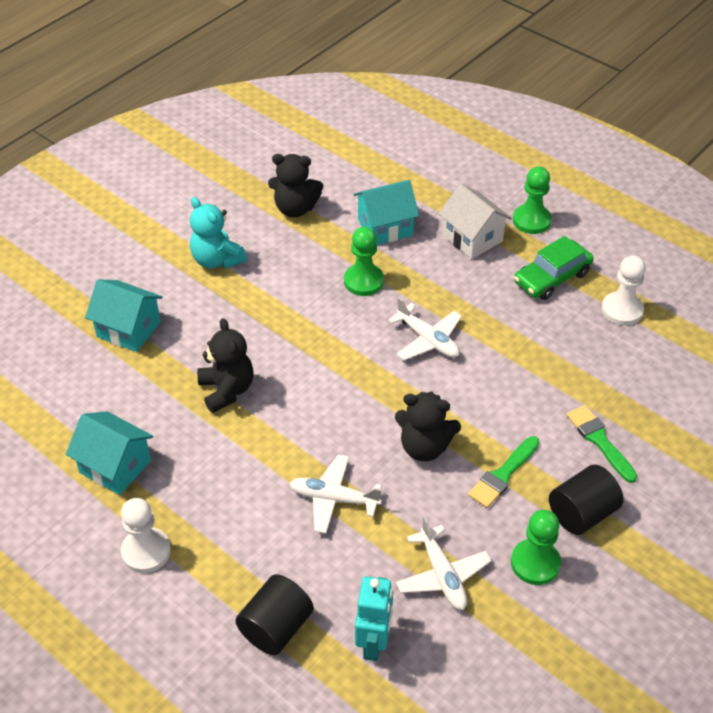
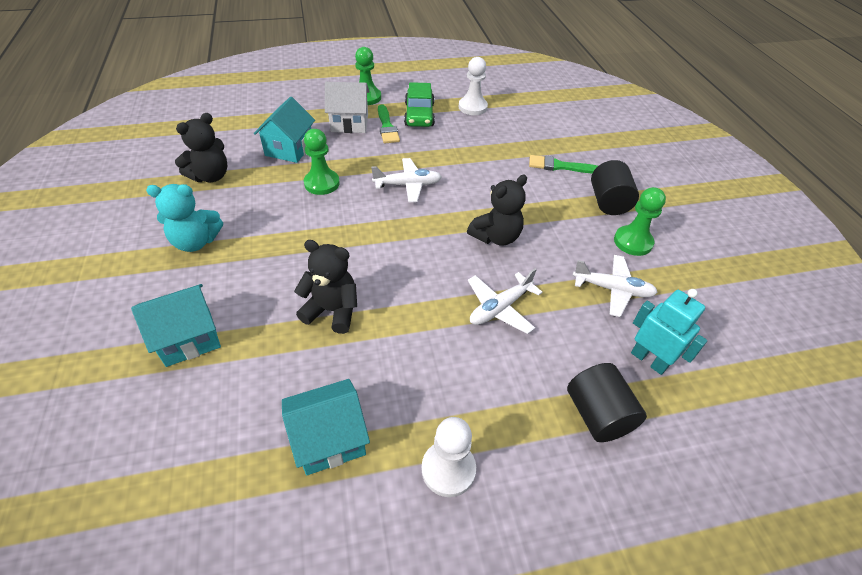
camera: 55 degrees left, 0 degrees up
(503, 475) = (551, 216): green brush -> green brush (387, 127)

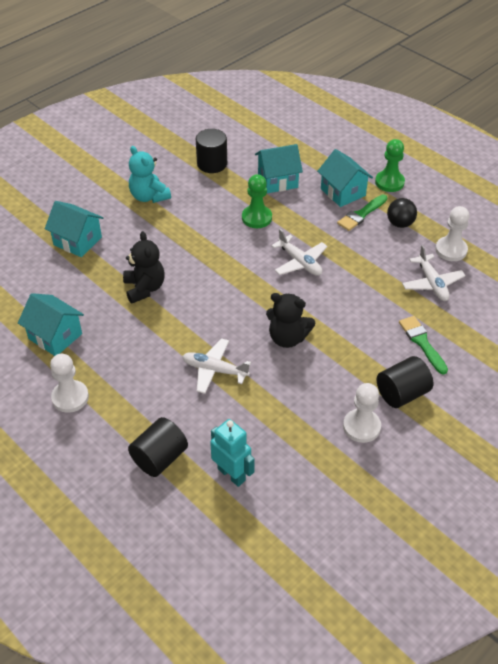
camera: 60 degrees right, 0 degrees up
(210, 176) = (212, 164): black teddy bear -> black cylinder
(349, 123) = (343, 192): white house -> turquoise house
(419, 115) = (400, 224): green car -> black ball
(612, 289) = (289, 430): white plane -> white plane (432, 283)
(633, 242) = (361, 426): green pawn -> white pawn
(649, 360) = (231, 474): turquoise robot -> turquoise robot turned 60 degrees counterclockwise

